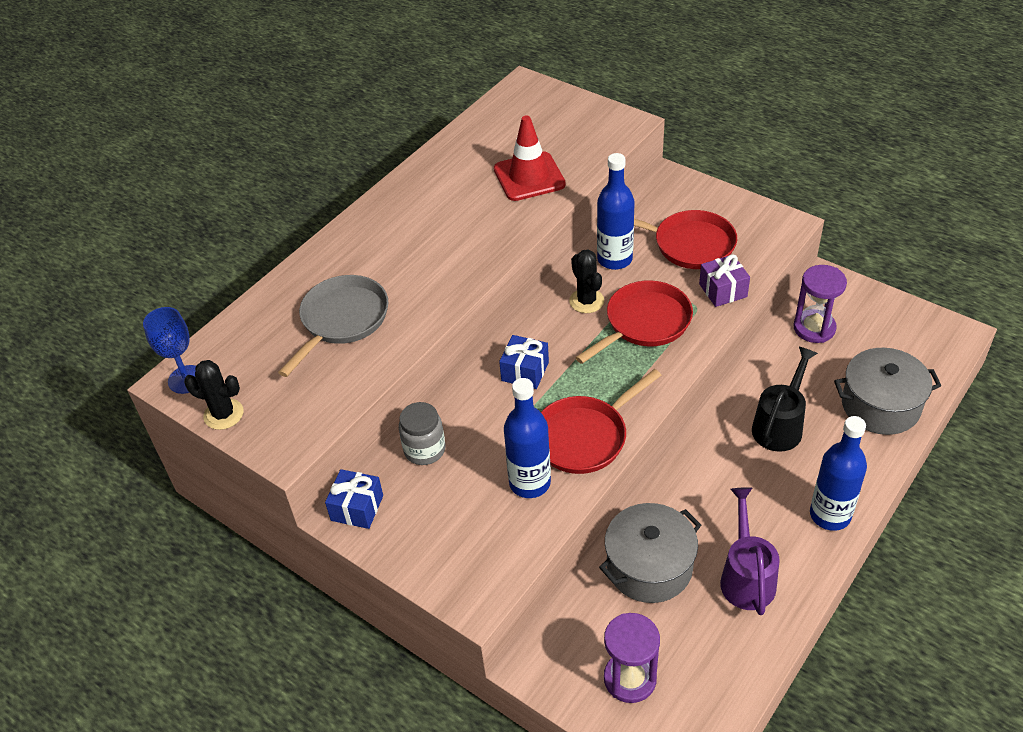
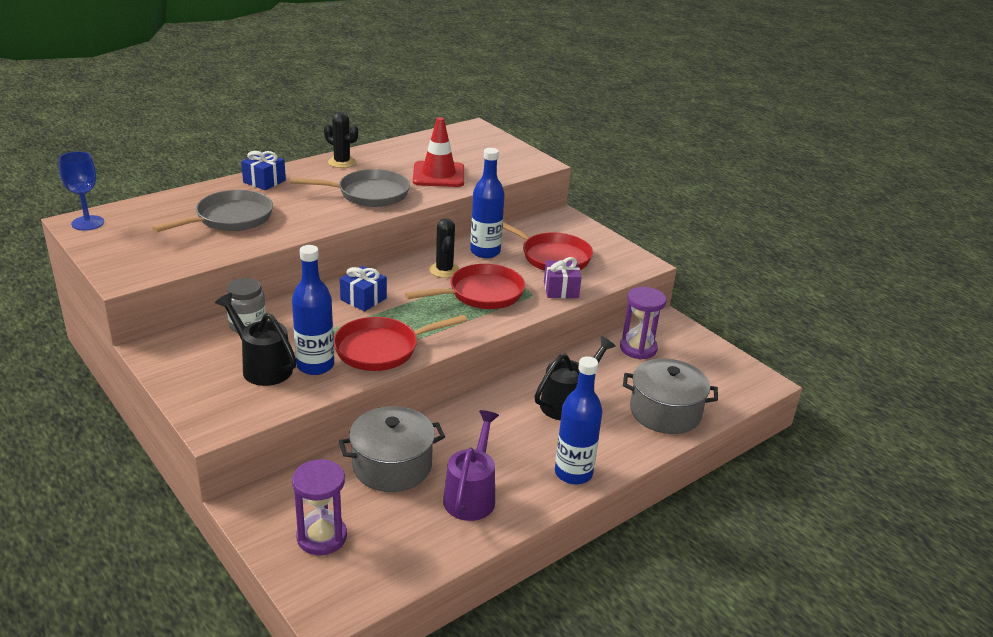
camera: 10 degrees right, 15 degrees down
(223, 414) = (97, 248): black cactus -> black cactus (342, 162)
(357, 508) = (167, 346): blue gift -> blue gift (264, 181)
(470, 232) = (368, 194): none -> grey pan
(475, 503) = (262, 367): none -> black watering can

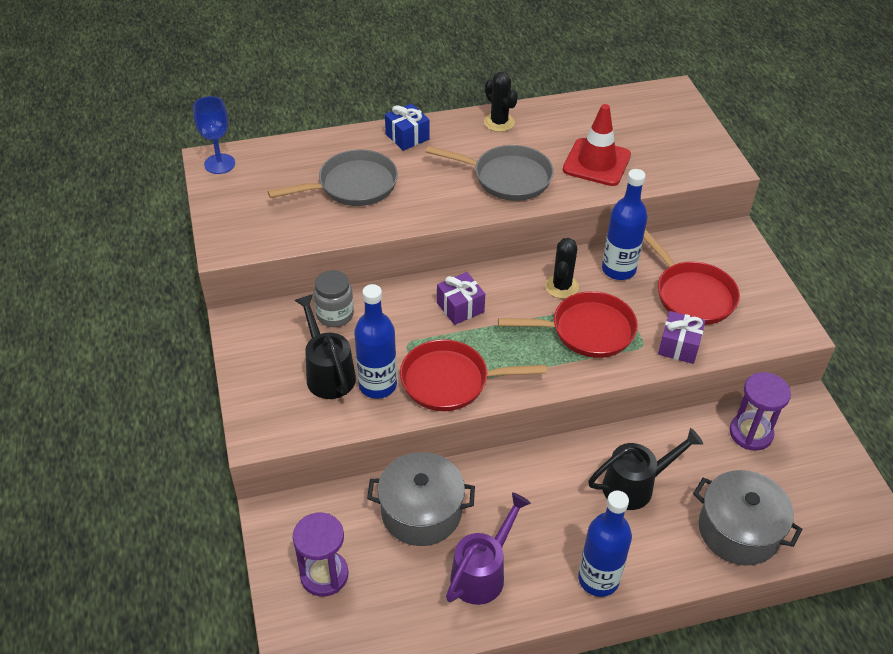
camera: 25 degrees right, 15 degrees up
(363, 299) = (460, 307): blue gift -> purple gift

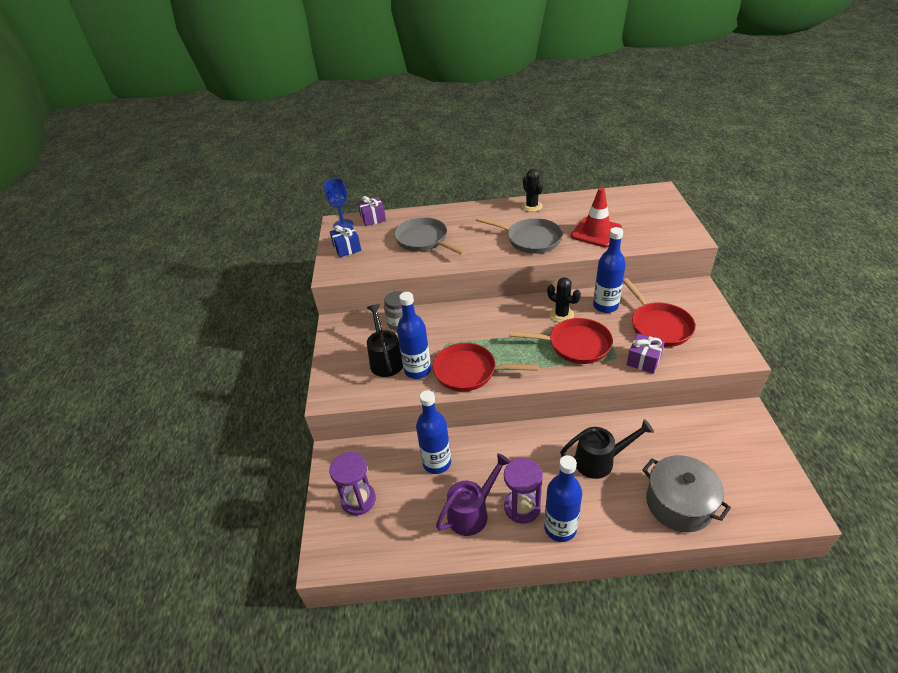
camera: 15 degrees right, 5 degrees down
(352, 185) = (424, 240): grey pan -> grey pan turned 120 degrees counterclockwise
(407, 137) = (467, 213): blue gift -> blue gift (347, 248)
(421, 512) = (437, 463): grey pot -> blue bottle
(460, 307) = (486, 324): purple gift -> purple gift (373, 218)
(561, 286) = (561, 315): black cactus -> black cactus turned 75 degrees counterclockwise
(750, 433) = (697, 431): purple hourglass -> purple hourglass (522, 507)

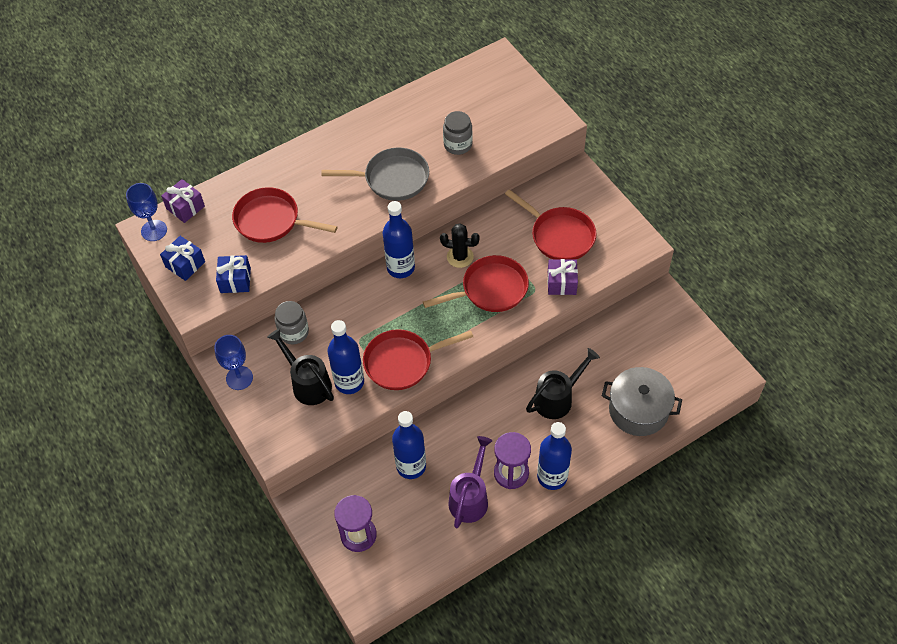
camera: 30 degrees left, 15 degrees up
(340, 339) = (239, 378): none -> blue goblet
(372, 267) = (235, 280): none -> blue gift
(424, 240) = (271, 221): grey pan -> red pan
(532, 206) = (368, 126): black cactus -> none
(596, 232) = (458, 145): red traffic cone -> grey jar
(605, 306) = (498, 229): blue bottle -> blue bottle (400, 268)

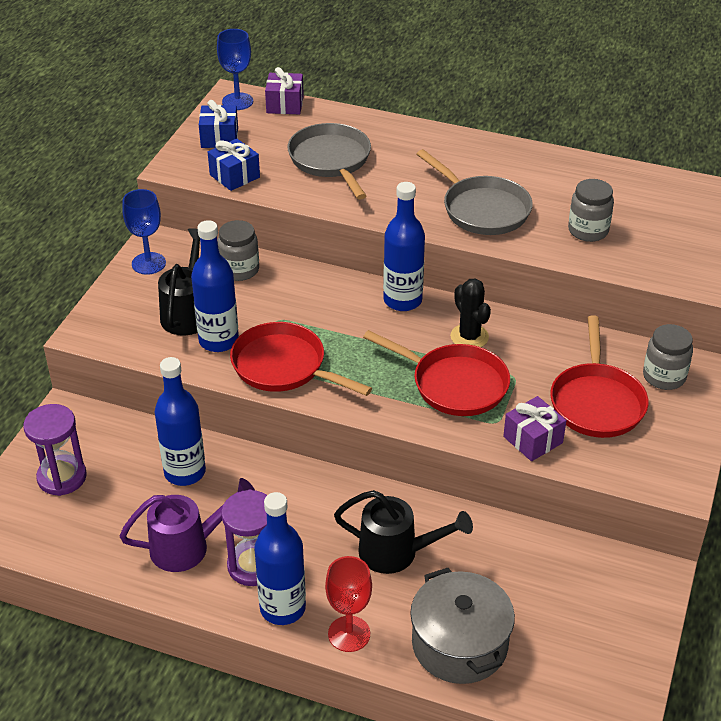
camera: 50 degrees right, 15 degrees down
(271, 221) = (331, 161): red pan -> grey pan
(567, 193) = (664, 377): none -> grey jar
(593, 456) = (349, 634): none -> red goblet

